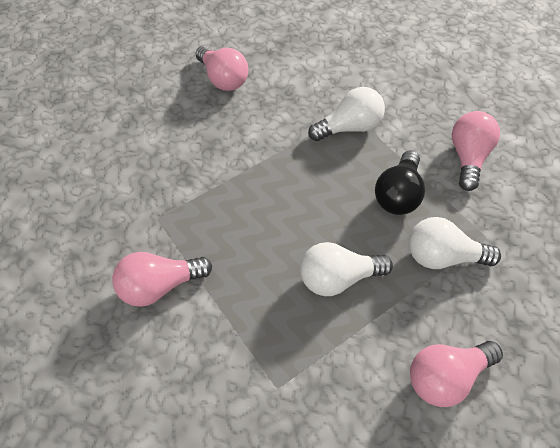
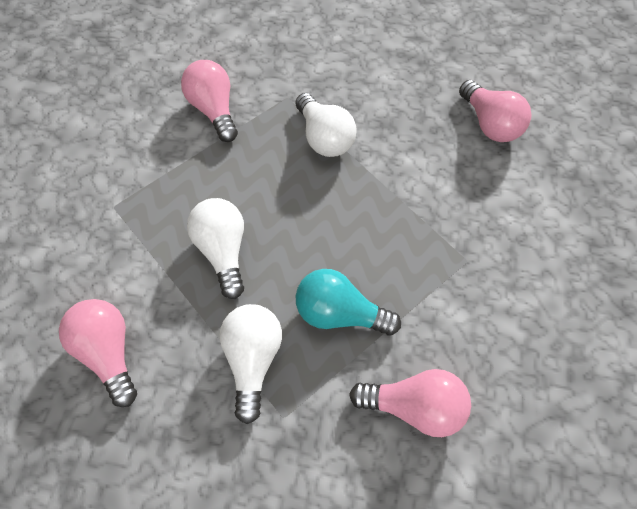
camera: 85 degrees right, 5 degrees up
(223, 79) = (489, 124): pink light bulb -> pink light bulb turned 75 degrees counterclockwise
(349, 128) = (440, 259): white light bulb -> white light bulb (324, 138)
(398, 194) = (340, 314): black light bulb -> turquoise light bulb

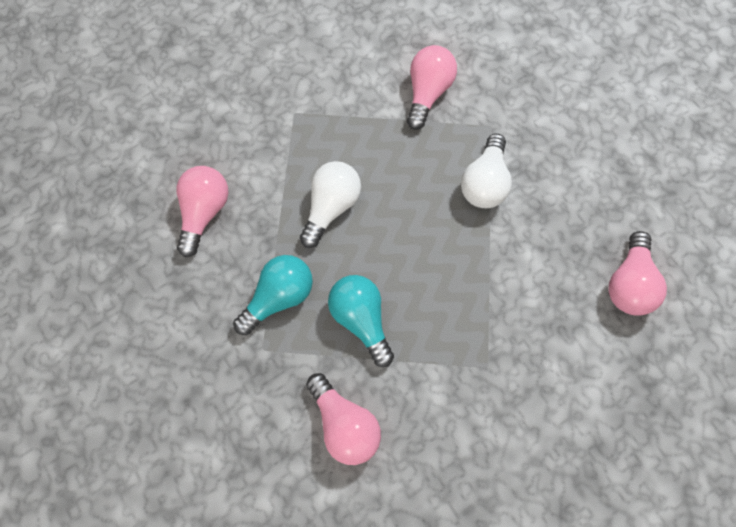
camera: 45 degrees right, 10 degrees up
(253, 360) = (279, 297): white light bulb -> turquoise light bulb

